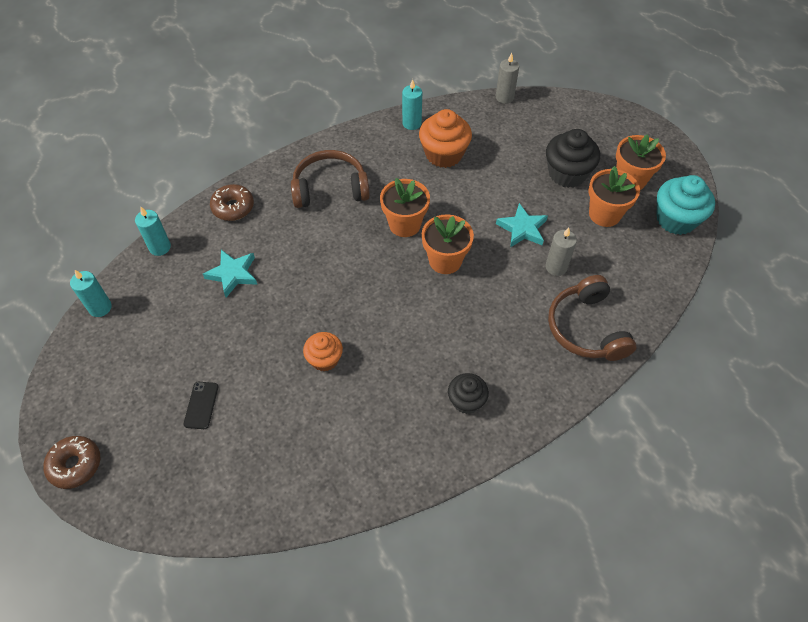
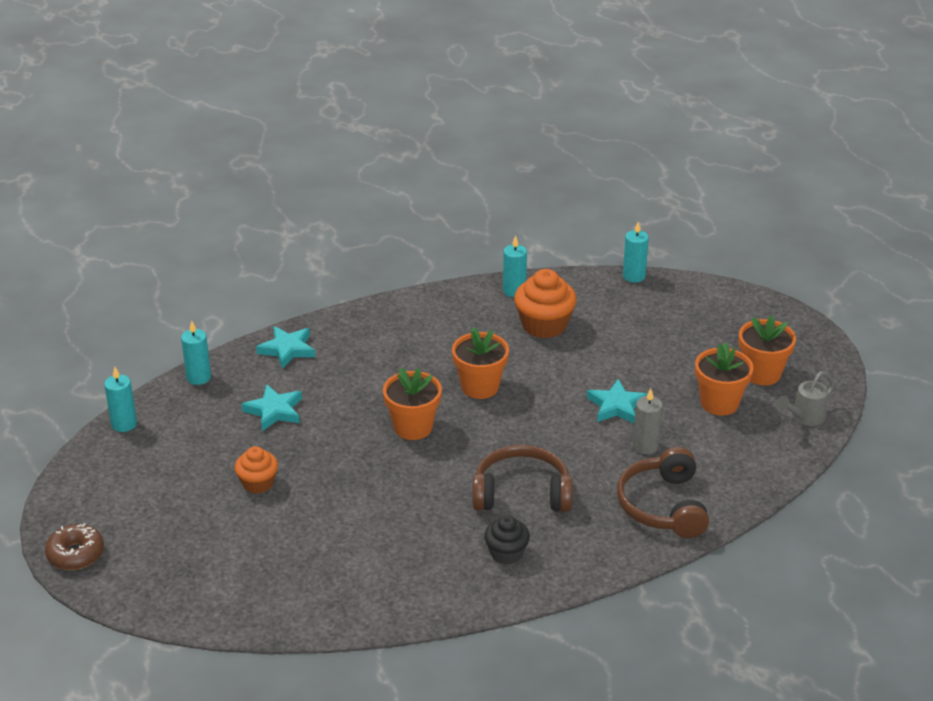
camera: 10 degrees right, 20 degrees down
(201, 405) = (216, 521): black phone -> none
(233, 207) = (287, 349): brown donut -> turquoise star
(324, 359) = (358, 498): orange cupcake -> orange cupcake (258, 483)
(330, 188) = (402, 343): brown headphones -> brown headphones (521, 493)
(445, 260) = (517, 425): orange flower pot -> orange flower pot (413, 427)
(504, 97) = (634, 276): grey candle -> turquoise candle
(567, 173) = (687, 359): black cupcake -> none
(676, 219) = (804, 417): turquoise cupcake -> grey watering can

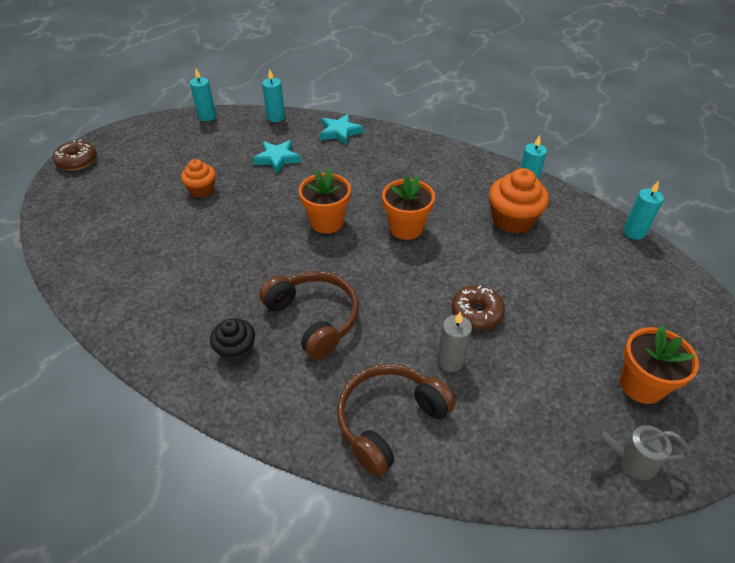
camera: 50 degrees right, 10 degrees up
(617, 406) = (476, 313): turquoise star -> brown donut
(719, 403) = (564, 378): orange flower pot -> none

